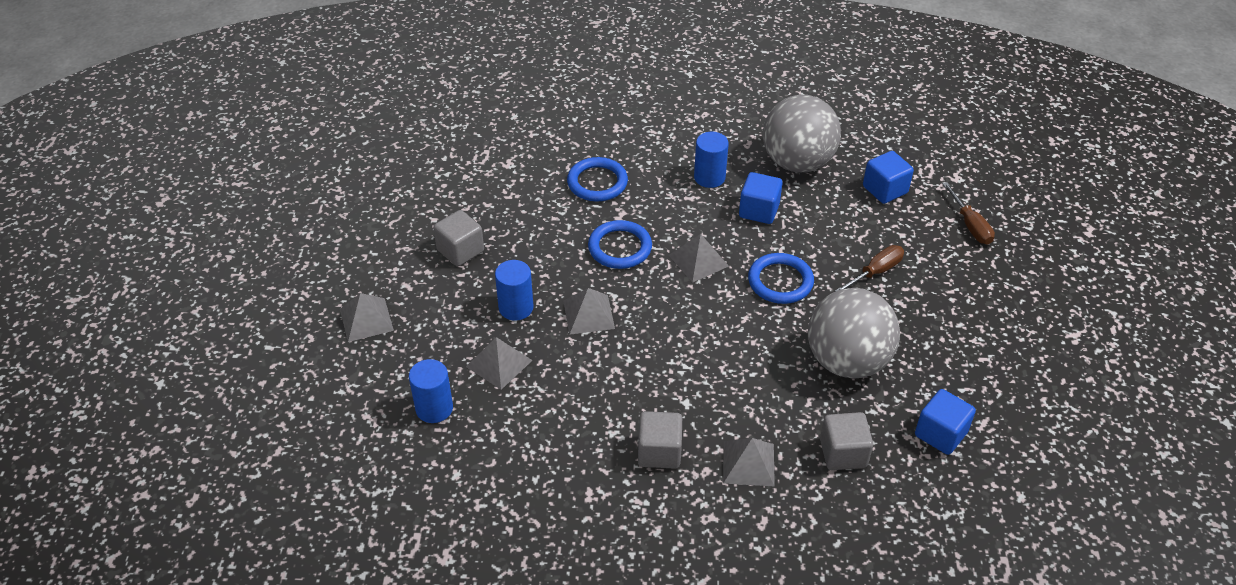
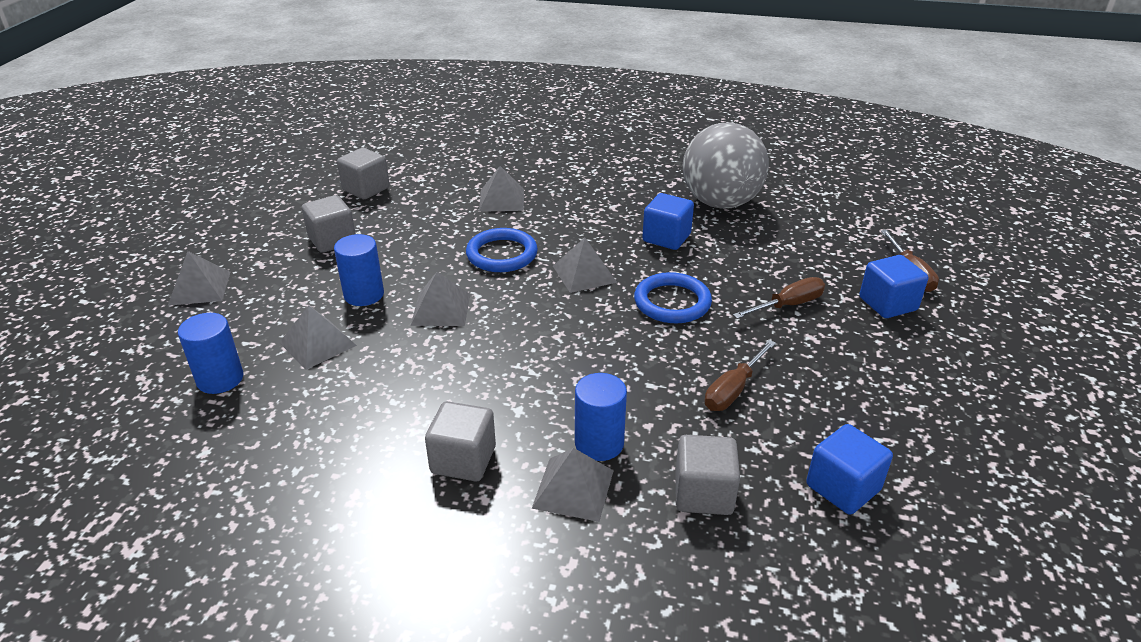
camera: 10 degrees right, 10 degrees down
(464, 184) = (366, 189): none -> grey cube
(597, 182) = (501, 200): blue ring -> grey pyramid
(709, 177) = (621, 206): blue cylinder -> blue cylinder (599, 443)
(847, 361) = (733, 390): grey ball -> brown screwdriver
(885, 190) = (814, 233): blue cube -> blue cube (887, 304)

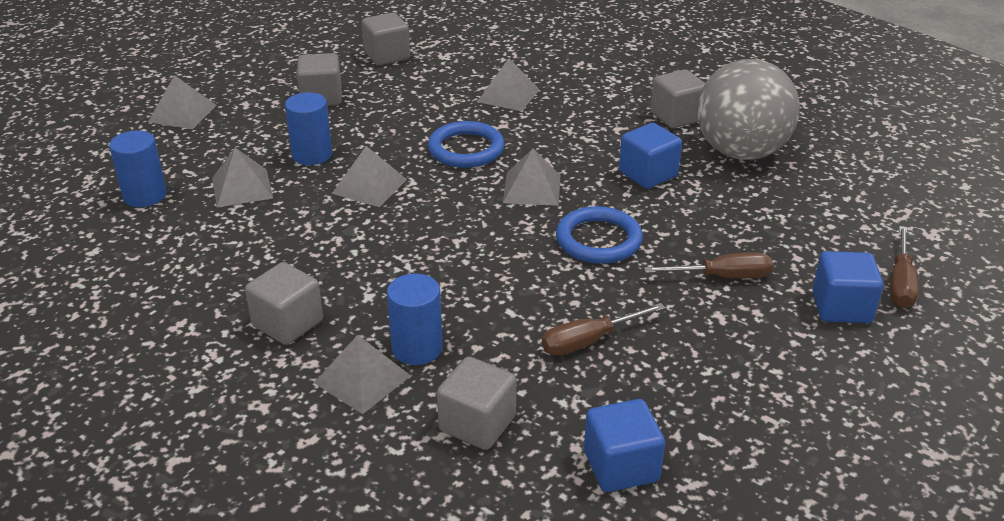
camera: 25 degrees right, 0 degrees up
(651, 186) = (676, 117): none -> grey cube

